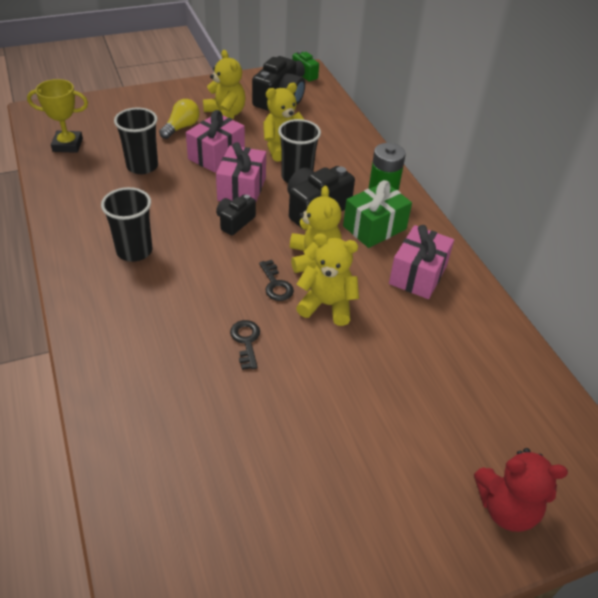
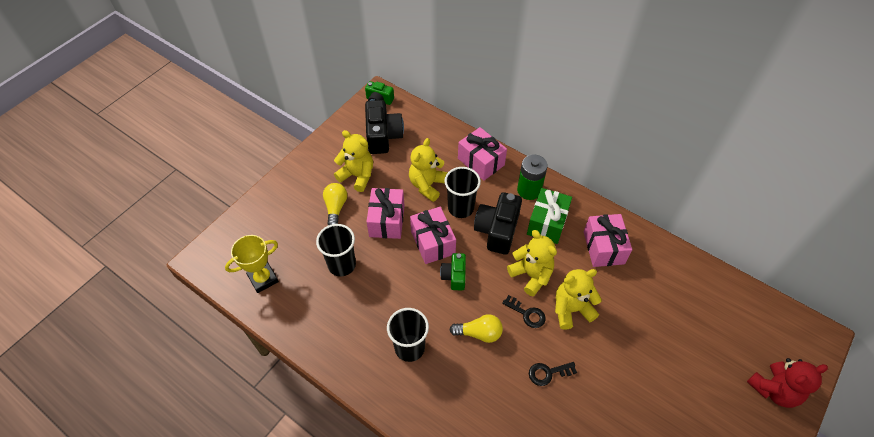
camera: 30 degrees left, 10 degrees up
(211, 274) = (479, 333): none -> yellow light bulb
(235, 222) = (454, 276): black camera -> green camera
(246, 341) = (548, 373): black key -> black key turned 60 degrees counterclockwise
(354, 154) = (481, 162): none -> pink gift

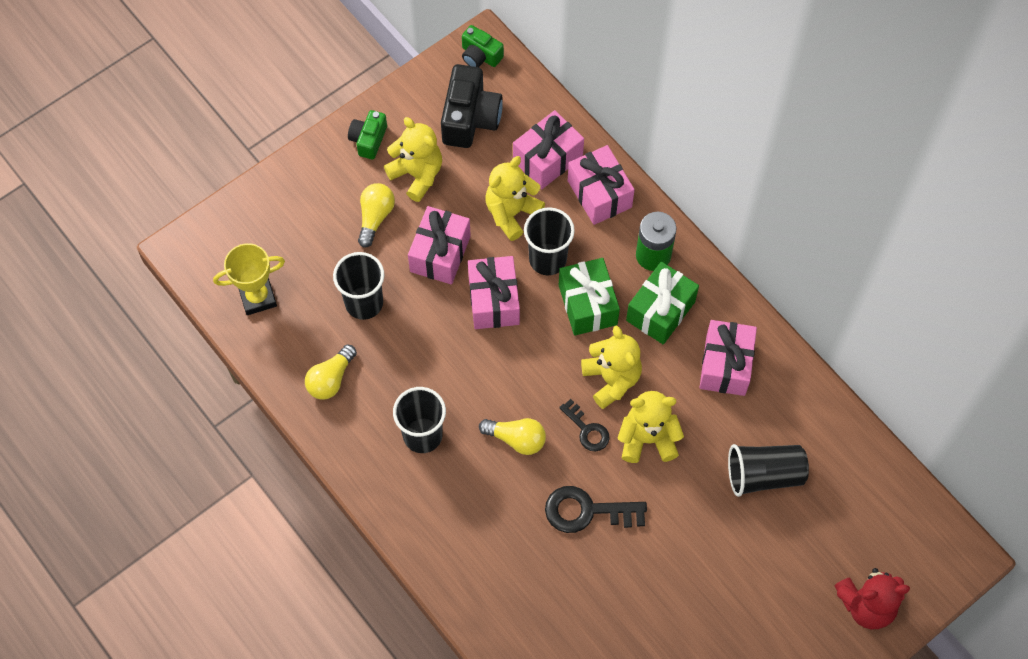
camera: 15 degrees right, 10 degrees up
(330, 323) = (331, 379): none -> yellow light bulb
(440, 149) = (547, 159): none -> pink gift
(454, 276) = (508, 355): green camera -> green camera (368, 140)
(497, 230) = (587, 305): black camera -> green gift
(548, 373) = (587, 511): black key -> black key, size x1.60
(661, 314) = (764, 475): none -> black cup

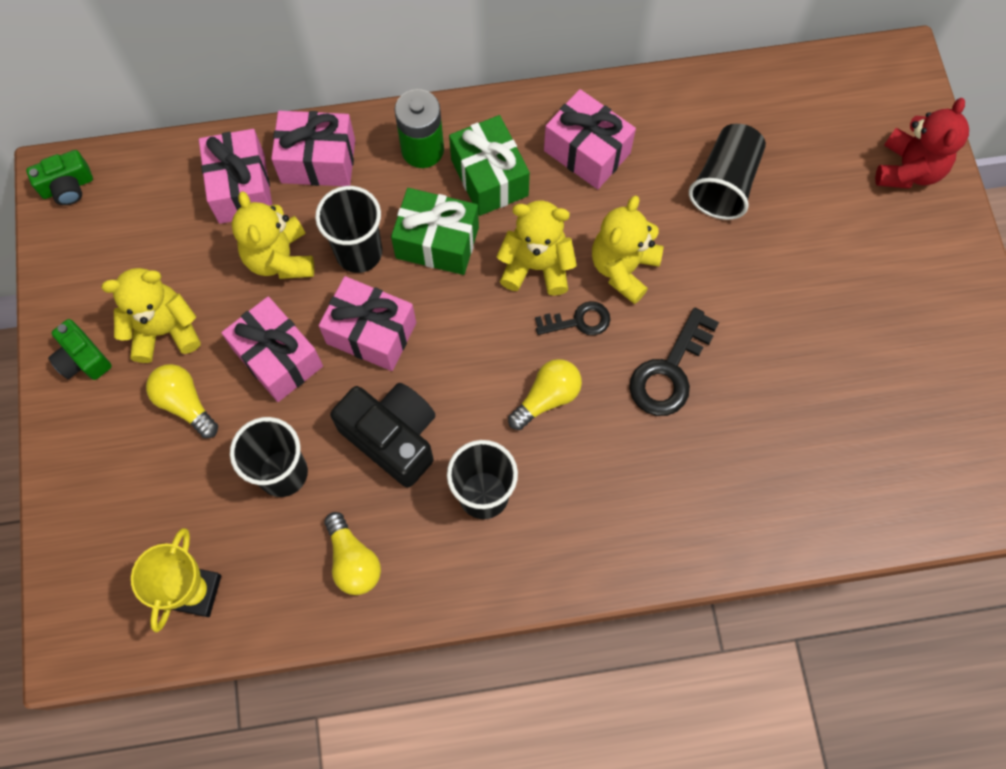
camera: 60 degrees left, 5 degrees up
(470, 118) = (136, 238): black camera -> black camera (392, 437)

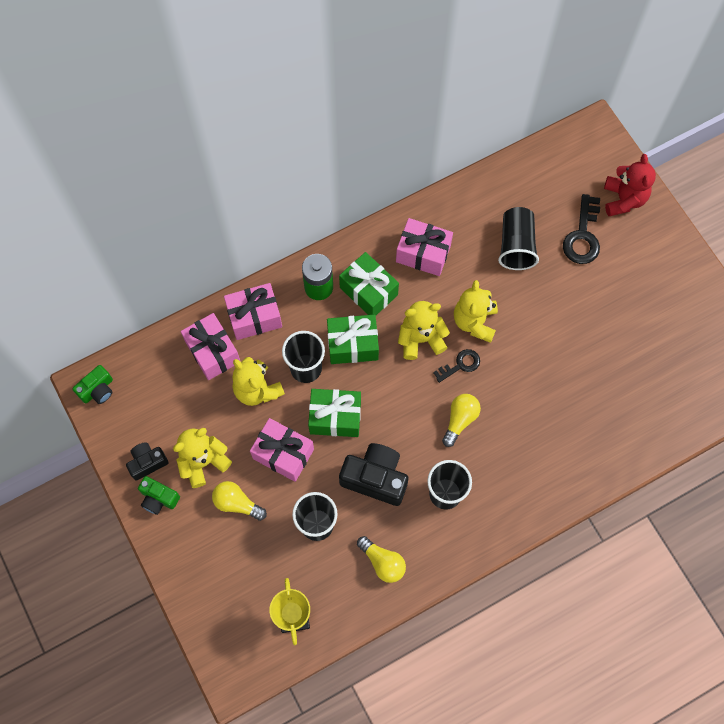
camera: 20 degrees left, 0 degrees up
(89, 305) = (147, 462): none -> black camera
(371, 333) = (335, 417): pink gift -> green gift
(669, 371) = (527, 377): black key -> black key (582, 236)

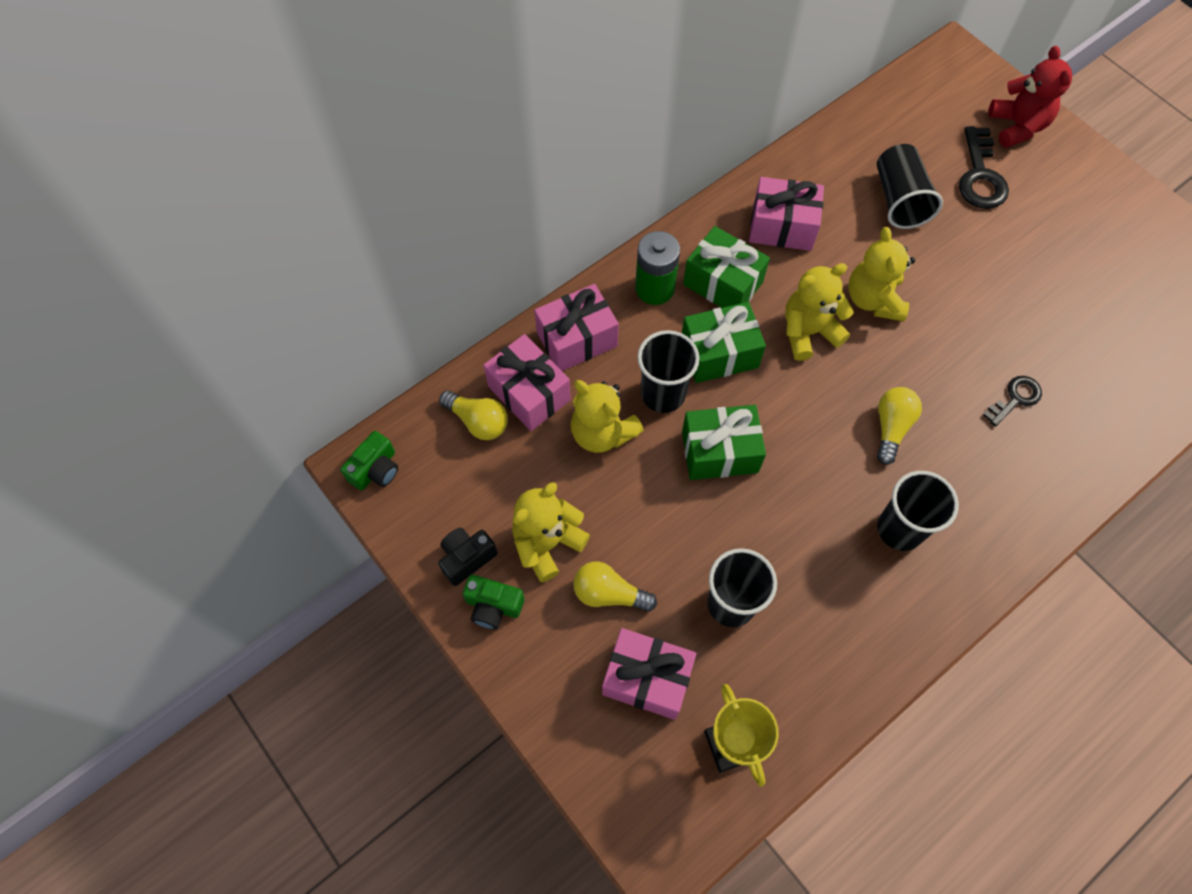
camera: 10 degrees left, 5 degrees down
(283, 454) = (659, 513): pink gift -> pink gift (647, 679)
(375, 478) = (797, 524): black camera -> none
(382, 562) = (839, 641): yellow light bulb -> yellow light bulb (478, 421)
(460, 365) = (871, 356): black key -> black key (1015, 398)

